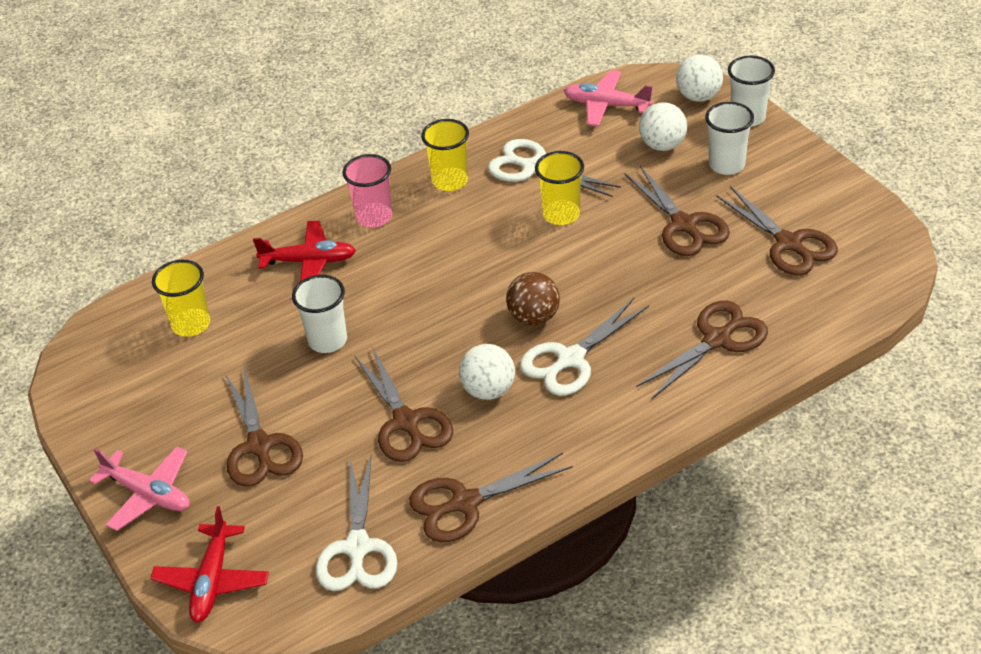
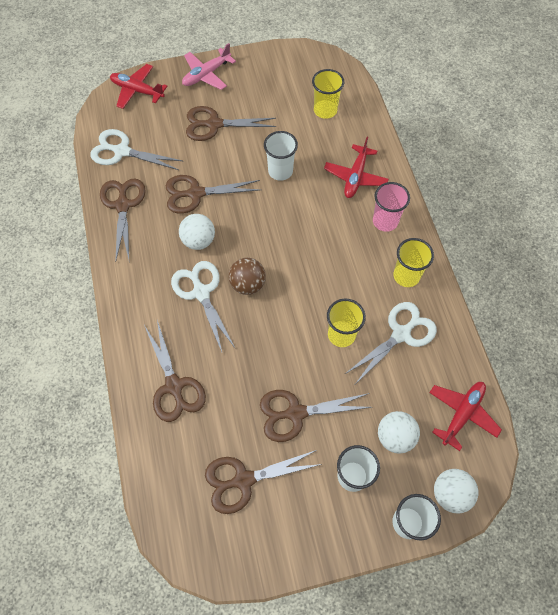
camera: 105 degrees right, 20 degrees up
(606, 105) = (462, 414): pink plane -> red plane

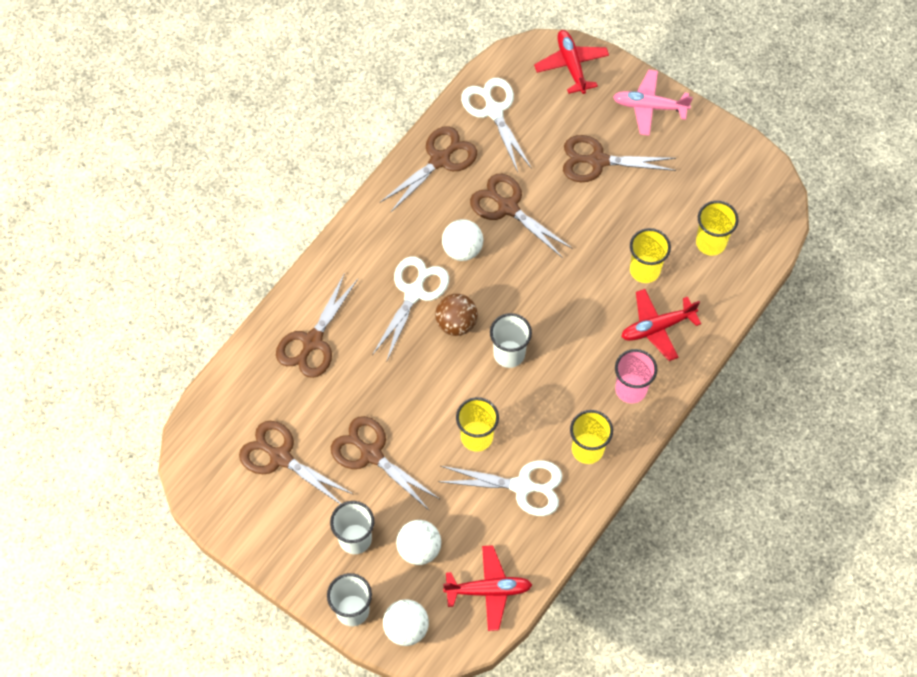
camera: 50 degrees right, 0 degrees up
(214, 124) = (598, 161): brown scissors -> brown scissors turned 45 degrees counterclockwise
(280, 171) = (600, 258): white cup -> white cup (509, 354)
(311, 155) = (644, 270): none -> yellow cup

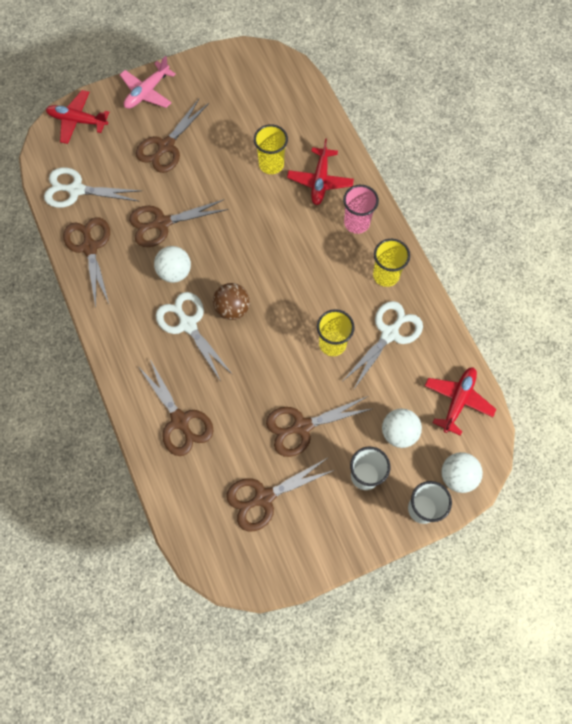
camera: 60 degrees left, 5 degrees up
(509, 354) = (280, 286): white cup -> none
(710, 243) = (277, 114): yellow cup -> none

